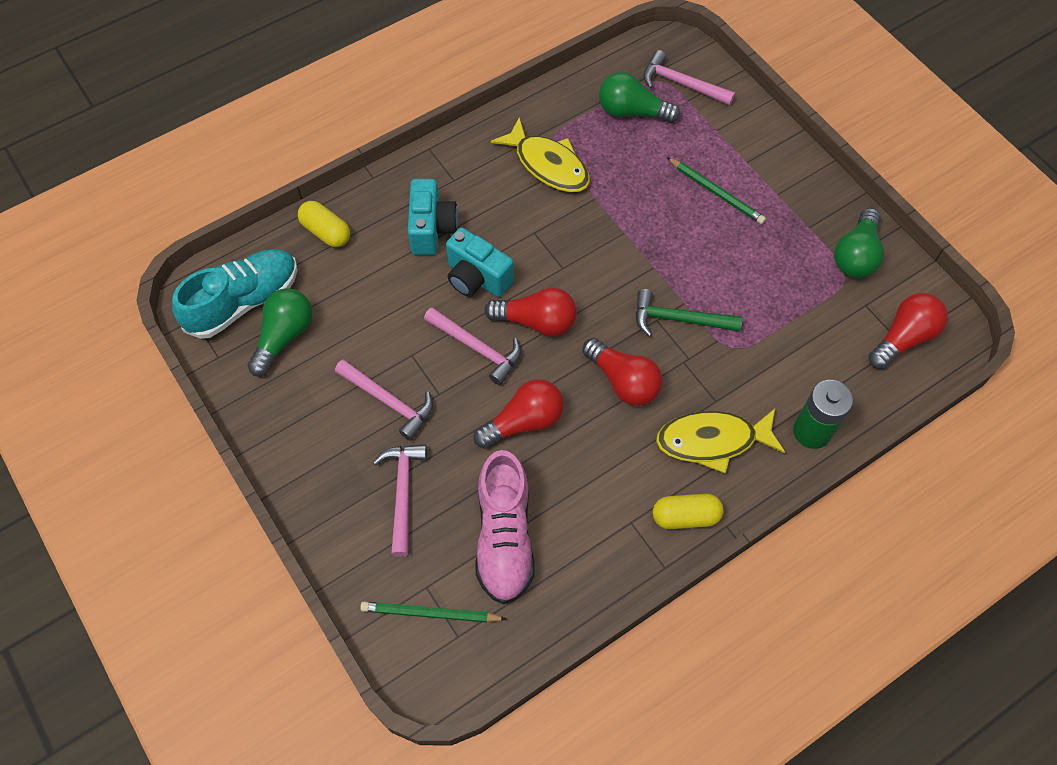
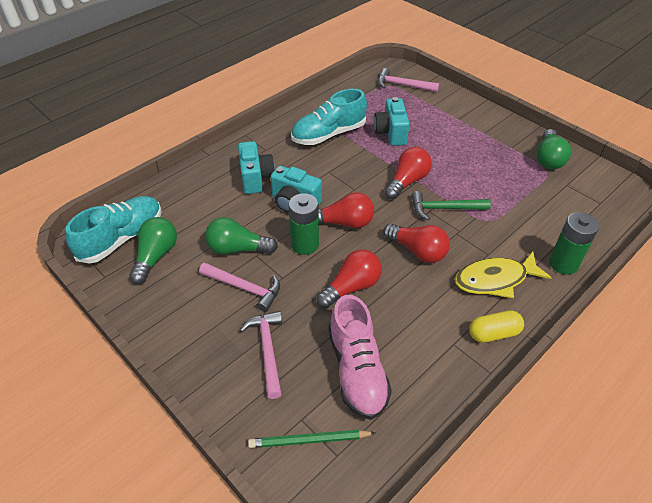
camera: 10 degrees left, 15 degrees down
(326, 232) = (179, 189): yellow capsule -> none
(477, 348) = (305, 244): pink hammer -> green battery
(548, 165) = (328, 134): yellow fish -> turquoise shoe
(632, 112) = (376, 102): green light bulb -> green light bulb (237, 249)
(639, 175) = (391, 133): none -> turquoise camera
(716, 192) = (444, 136): green pencil -> none
(904, 338) = (600, 200): red light bulb -> red light bulb (407, 181)

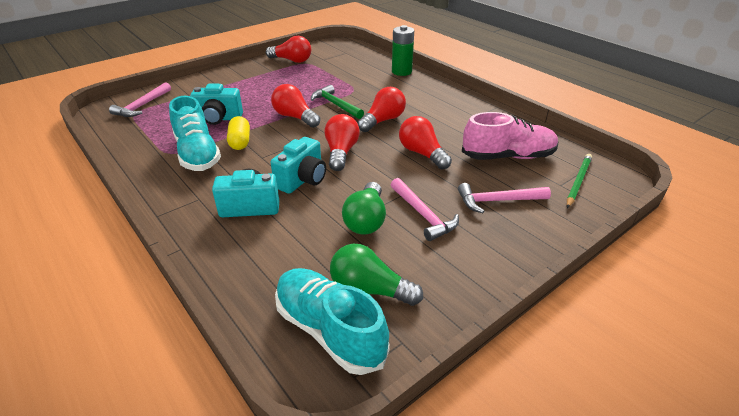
camera: 85 degrees left, 10 degrees down
(244, 288) = (423, 215): pink hammer -> pink hammer turned 120 degrees clockwise
(305, 244) = (366, 176): green battery -> none
(309, 440) = (578, 181): green pencil -> green pencil turned 150 degrees counterclockwise
(444, 208) = (335, 105): green hammer -> green hammer turned 135 degrees clockwise
(493, 333) = (464, 101): yellow capsule -> yellow capsule (240, 142)
(495, 279) = (415, 95): yellow fish -> none
(548, 158) = (292, 60): green light bulb -> red light bulb

